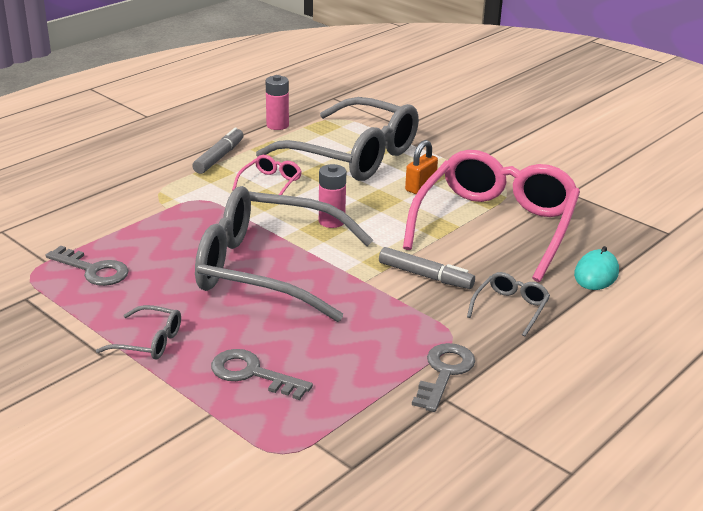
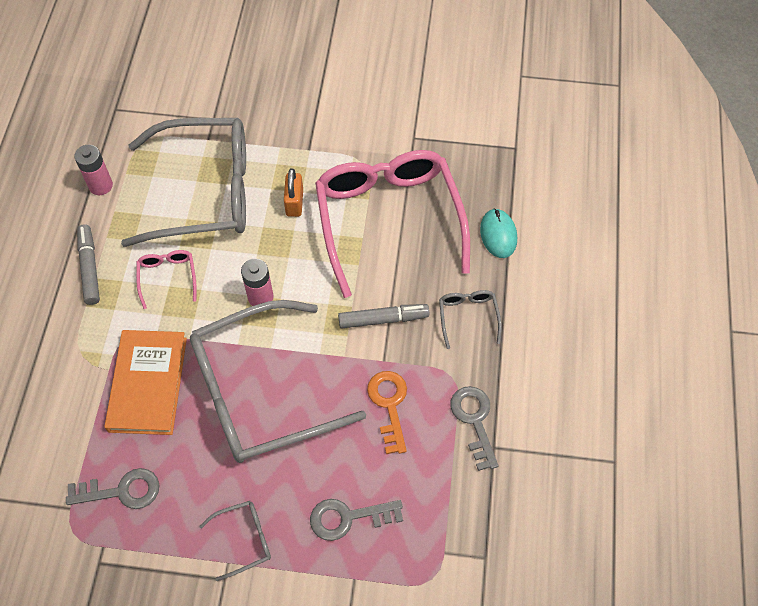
camera: 35 degrees left, 30 degrees up
(186, 227) = (148, 384): none -> orange book
(372, 326) = (389, 405): none -> orange key

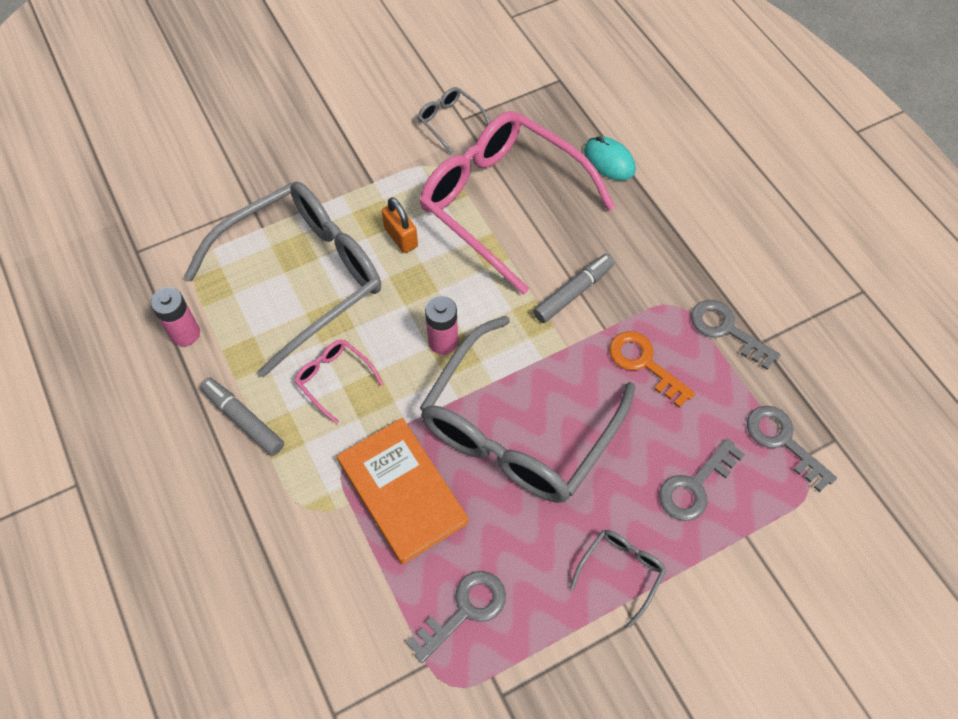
camera: 35 degrees left, 0 degrees up
(442, 531) = (783, 441): none -> grey key
(468, 317) = (645, 246): grey glasses -> grey glasses (450, 122)

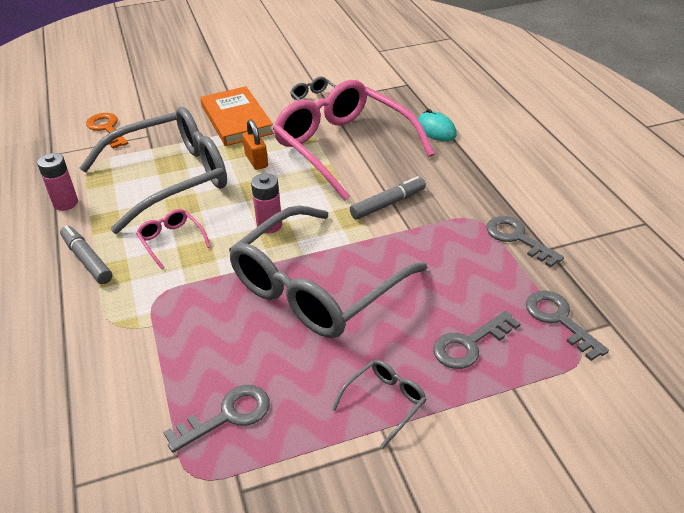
camera: 10 degrees right, 20 degrees down
(402, 492) = (201, 321): orange book -> orange book (236, 120)
(644, 364) = (439, 254): orange key -> orange key (107, 129)

